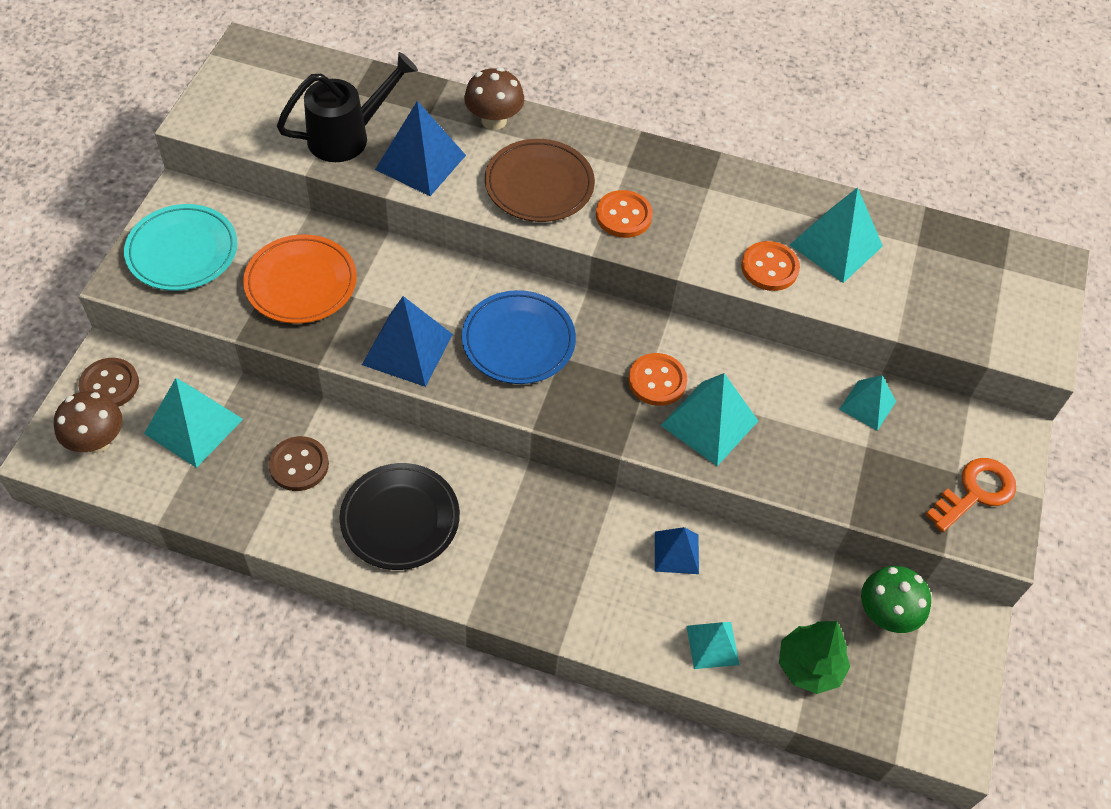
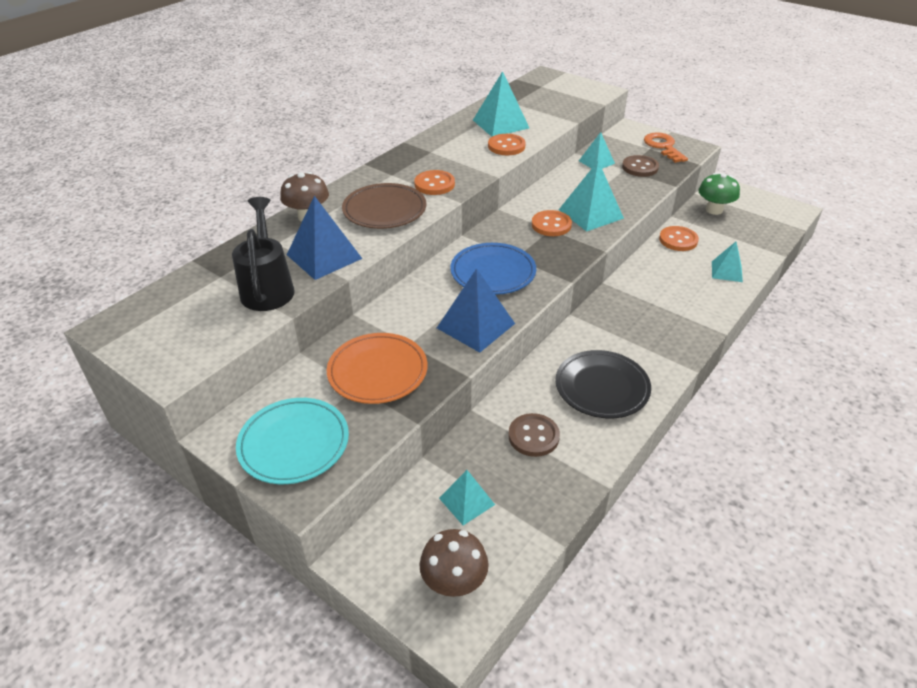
camera: 65 degrees left, 15 degrees down
(109, 385) = (390, 561): brown button -> brown button (640, 167)
(193, 426) = (466, 501): turquoise pyramid -> turquoise pyramid, size x0.62
(676, 552) = (659, 269): blue pyramid -> none
(768, 569) = (678, 240): none -> orange button
(809, 666) = (744, 242): green tree -> none

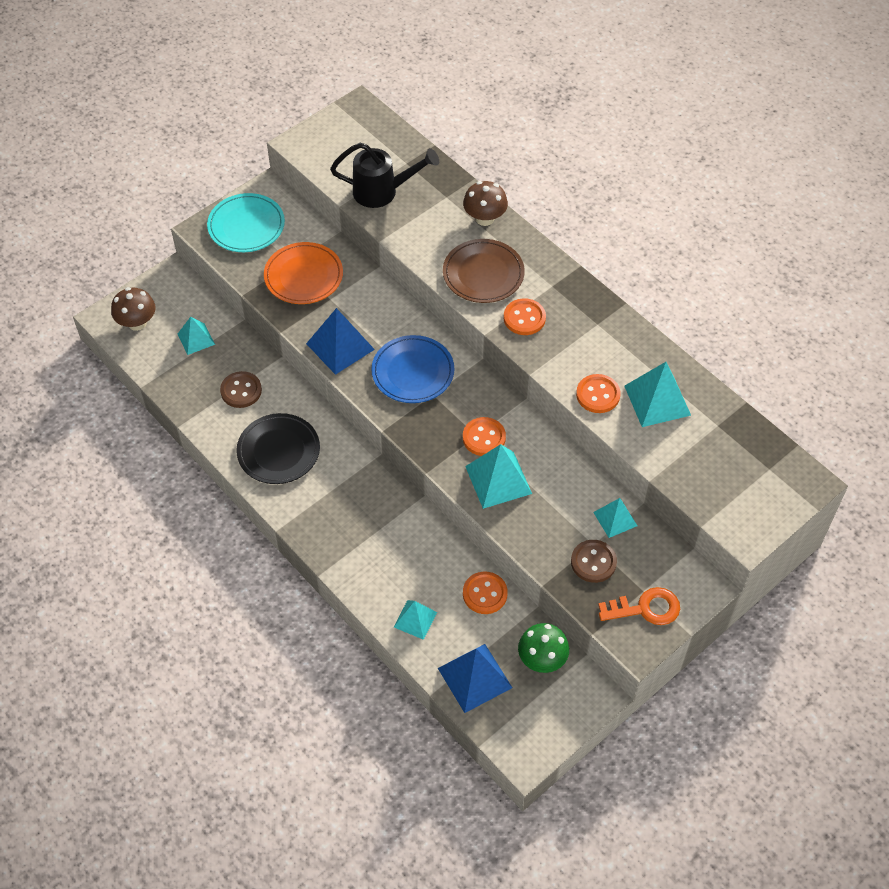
camera: 100 degrees right, 15 degrees up
(324, 256) = (417, 227): blue pyramid -> blue pyramid (474, 678)

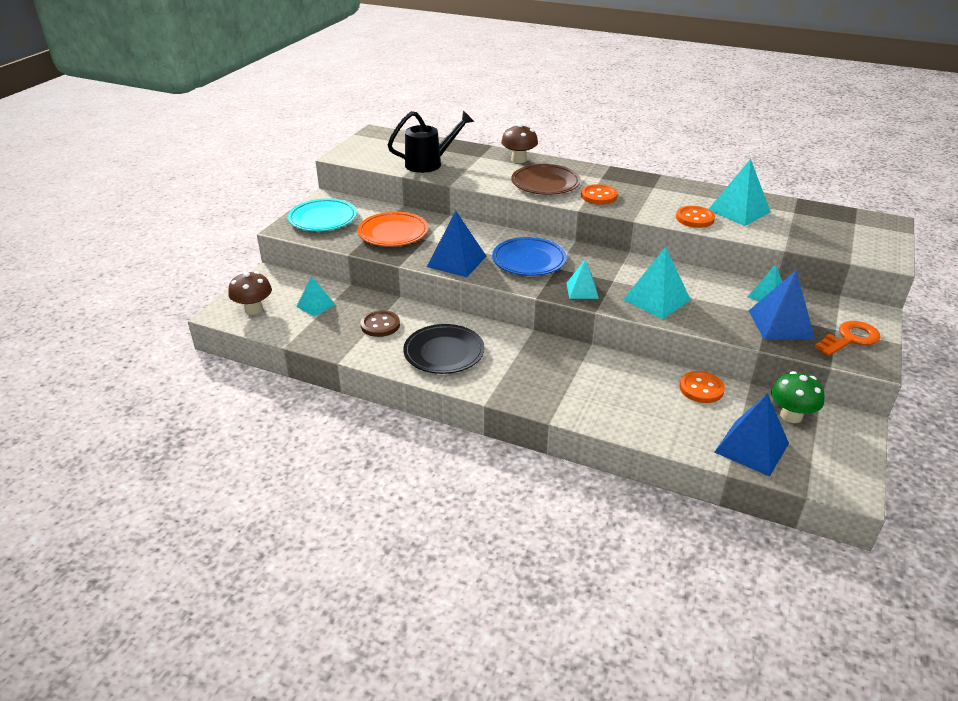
camera: 25 degrees left, 20 degrees down
(415, 619) = (662, 425): turquoise pyramid -> turquoise pyramid (582, 290)
(484, 438) = (620, 280): orange button -> none
(593, 562) = (780, 324): brown button -> blue pyramid

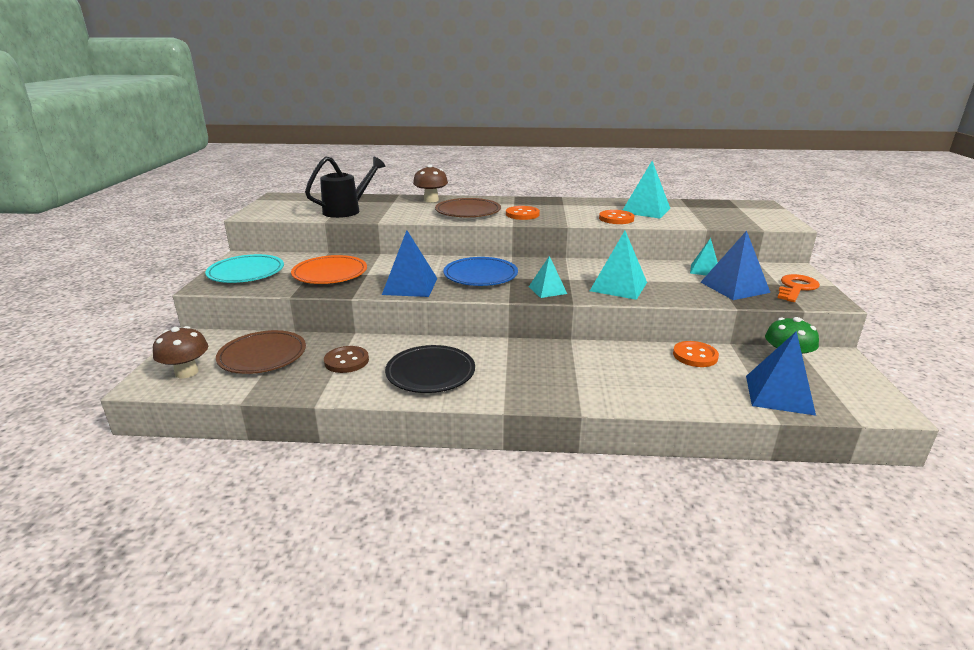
camera: 20 degrees left, 10 degrees down
(315, 305) = (262, 356): turquoise pyramid -> brown plate

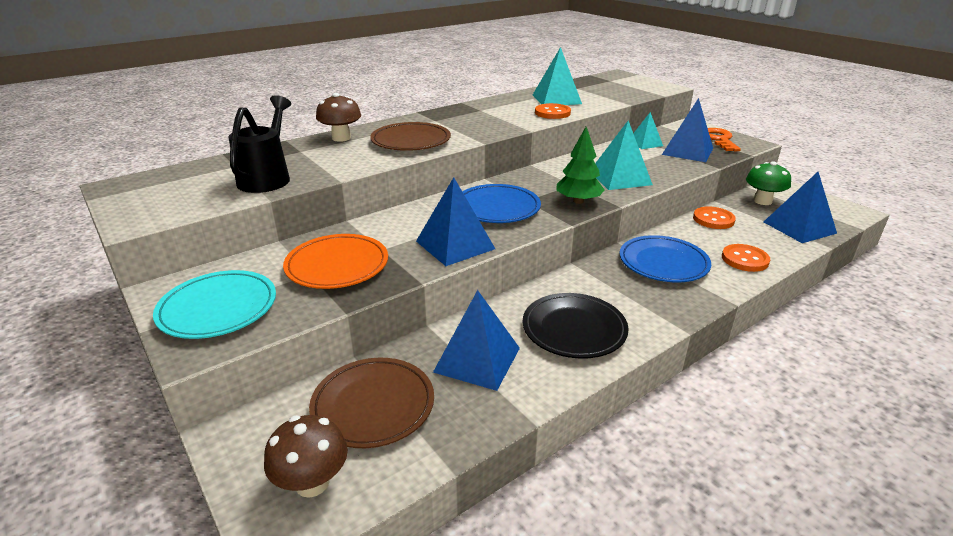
camera: 40 degrees left, 5 degrees up
(346, 361) = (477, 360): brown button -> blue pyramid
(522, 214) = (468, 130): orange button -> orange button (744, 259)
(547, 290) = (578, 201): turquoise pyramid -> green tree
(579, 365) = (663, 263): none -> blue plate

